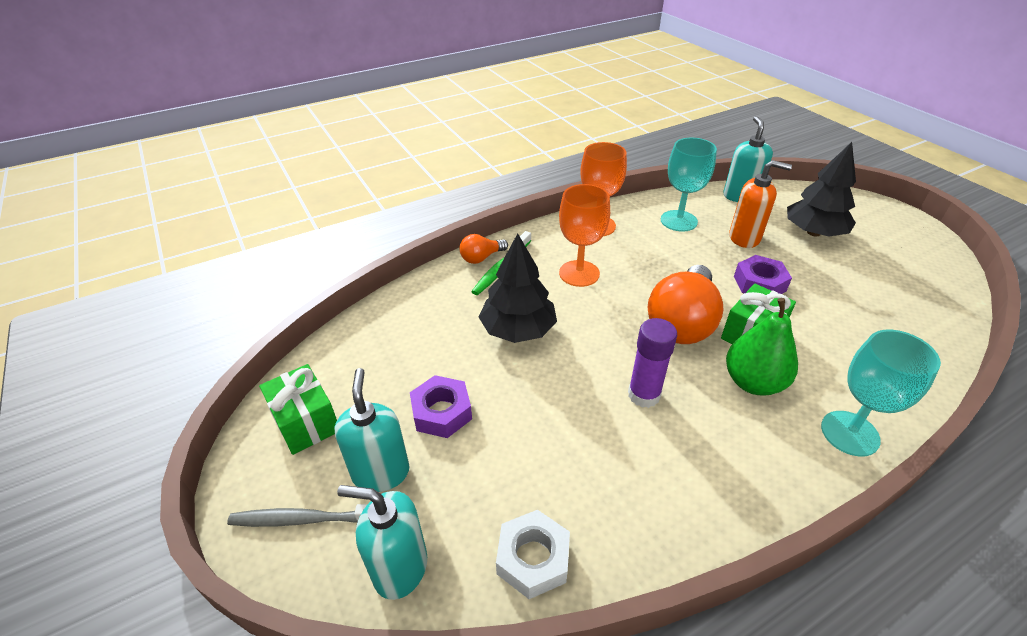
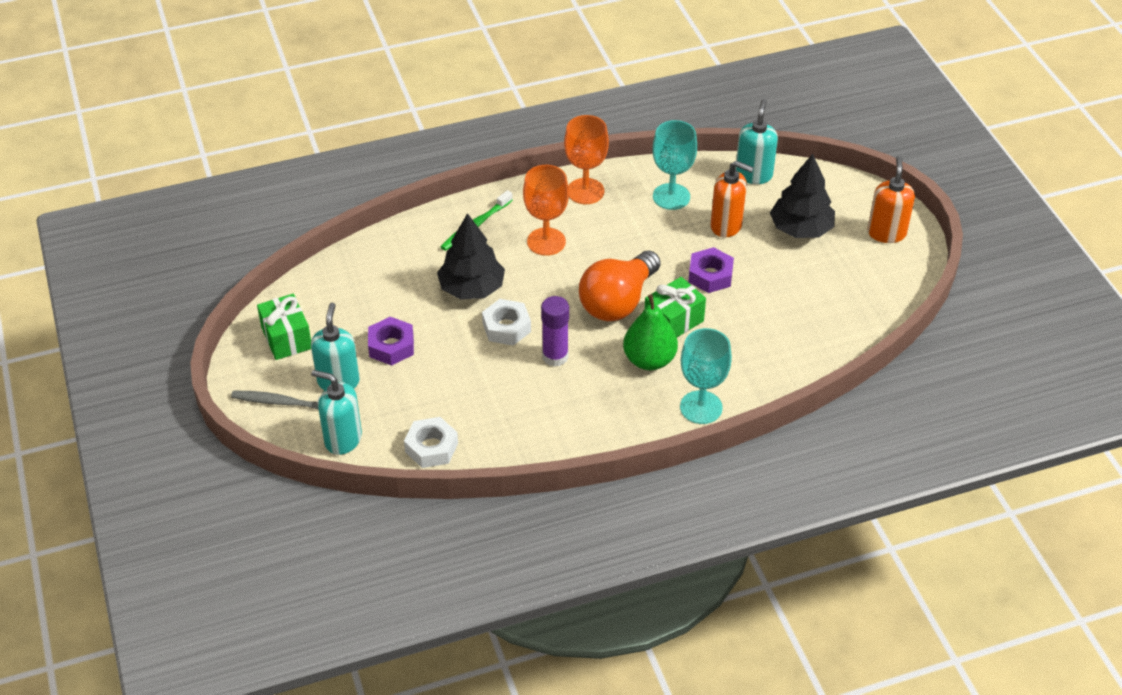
camera: 10 degrees right, 5 degrees up
(481, 258) = (459, 212): orange light bulb -> none
(573, 368) = (506, 327): none -> white nut
(891, 226) = (886, 233): none -> orange soap dispenser

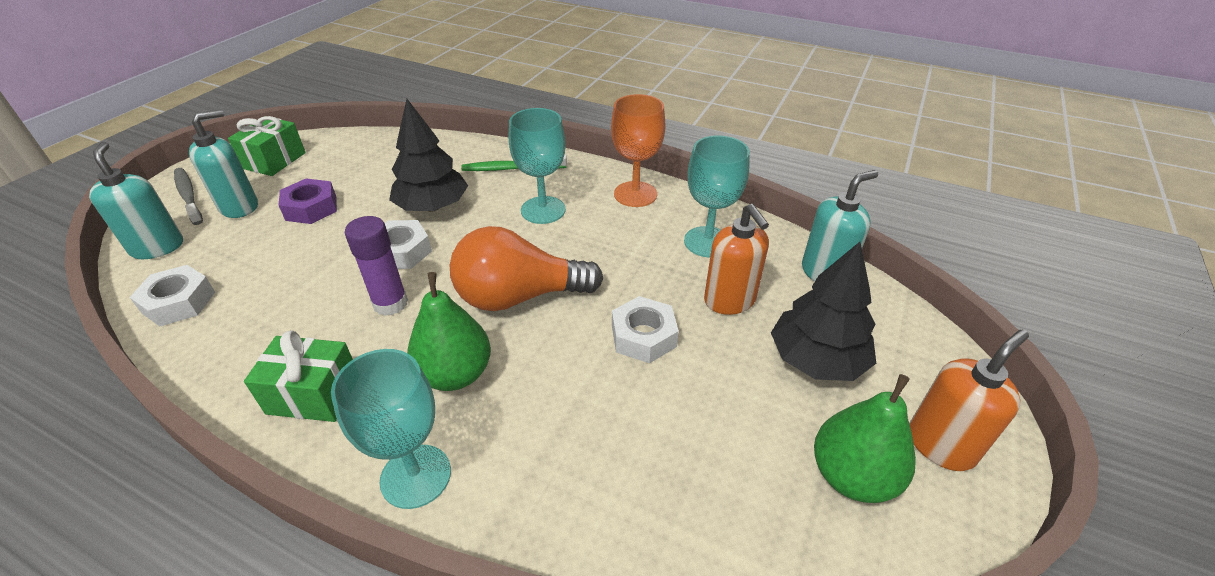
camera: 45 degrees right, 5 degrees down
(546, 241) = (543, 210): orange goblet -> turquoise goblet
(673, 321) = (539, 354): green gift -> green gift (314, 394)
(710, 275) = (643, 336): purple nut -> white nut
(867, 272) = (852, 476): none -> green pear

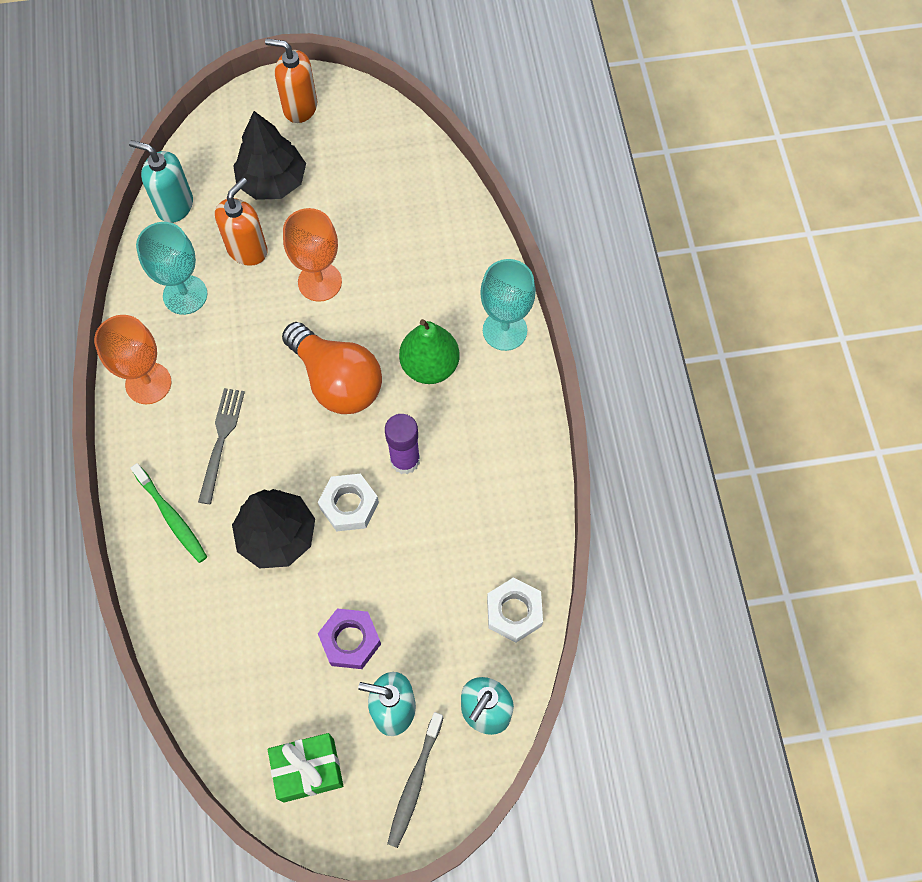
camera: 125 degrees left, 25 degrees up
(314, 394) = (504, 432): green gift -> none
(543, 210) = (221, 440): turquoise goblet -> grey fork
(643, 336) = (320, 282): white nut -> orange goblet
(852, 476) = (351, 139): green pear -> none

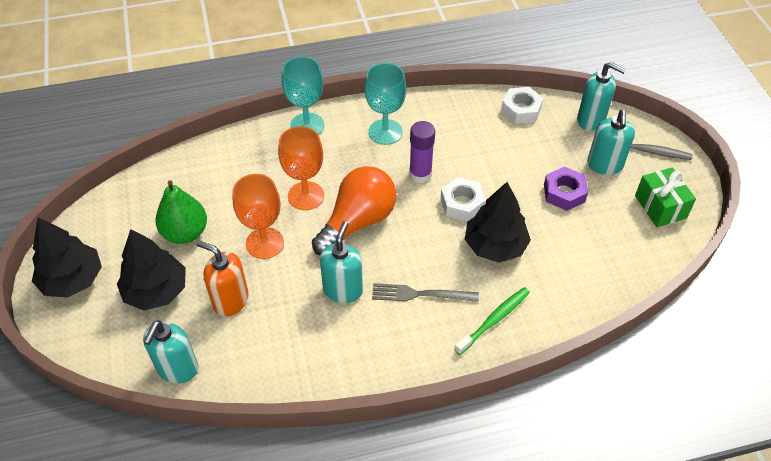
camera: 95 degrees left, 15 degrees down
(148, 383) = (372, 359): orange goblet -> orange goblet (306, 196)
(185, 295) = (278, 344): turquoise goblet -> turquoise goblet (385, 132)
(242, 360) = (343, 290): none -> turquoise soap dispenser
(300, 107) = (72, 279): orange soap dispenser -> black tree
(430, 366) = (340, 166): green pear -> green pear (185, 233)

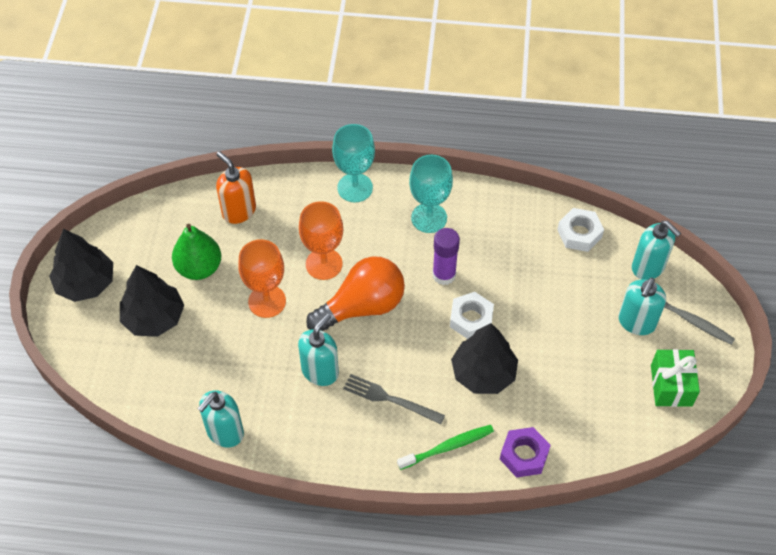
camera: 20 degrees right, 5 degrees up
(177, 369) = (147, 398): turquoise soap dispenser -> turquoise soap dispenser (225, 432)
(230, 300) = (215, 348): orange soap dispenser -> orange soap dispenser (239, 211)
(564, 193) = (579, 339): purple nut -> purple nut (524, 455)

